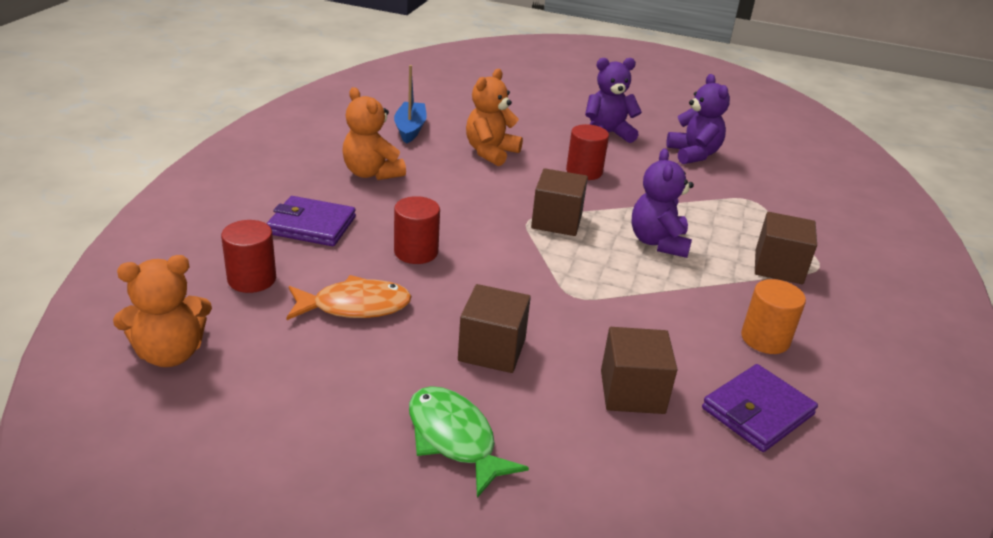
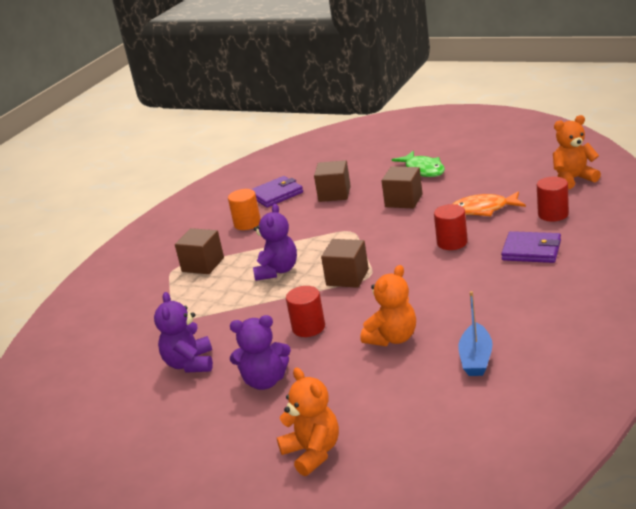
camera: 165 degrees left, 5 degrees down
(371, 173) = (501, 300): orange teddy bear -> orange teddy bear (313, 452)

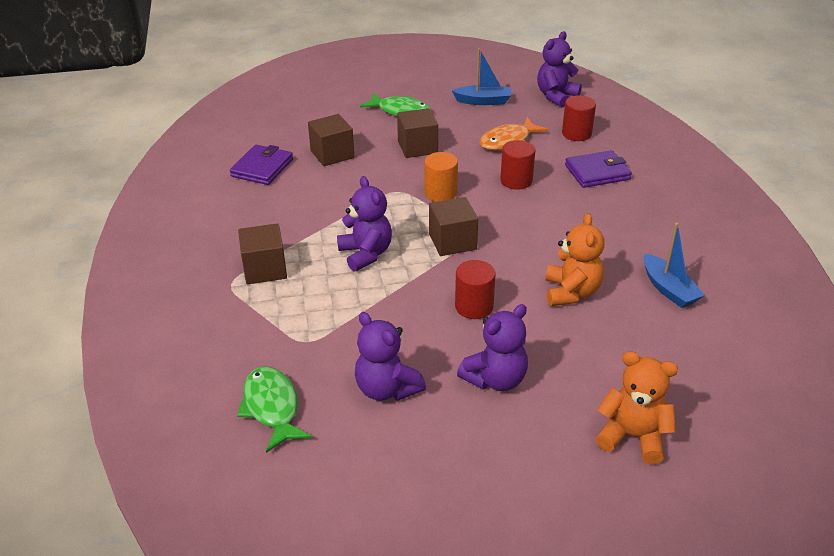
camera: 40 degrees left, 10 degrees up
(114, 352) = (272, 408): none -> green fish
(247, 223) = (265, 208): orange cylinder -> orange cylinder (440, 193)
(501, 173) = (483, 101): none -> blue boat
(573, 179) = (556, 96): orange teddy bear -> purple teddy bear

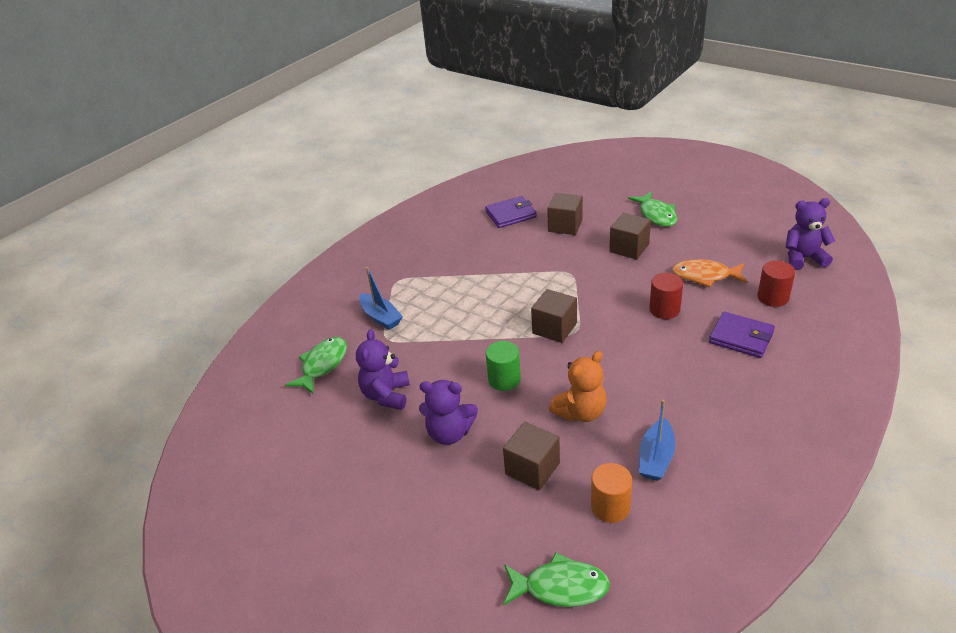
camera: 50 degrees right, 0 degrees up
(265, 269) = (425, 282): brown cube -> brown cube (532, 468)
(366, 254) = (491, 305): purple teddy bear -> none
(440, 193) = (596, 290): orange cylinder -> orange cylinder (610, 507)
(474, 307) = (504, 379): red cylinder -> green cylinder
(483, 101) = (732, 235): blue boat -> blue boat (381, 317)
(632, 436) = (474, 531): orange teddy bear -> none
(747, 424) = (560, 587): none -> green fish

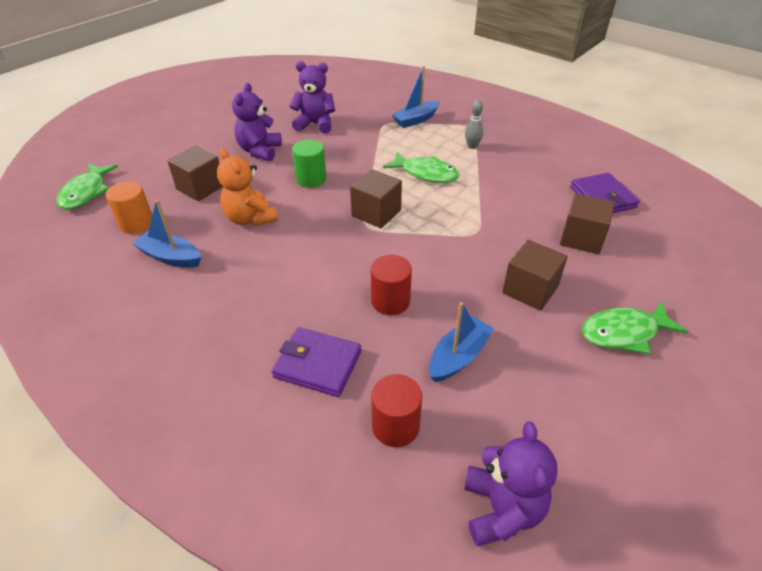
camera: 90 degrees right, 5 degrees up
(322, 365) = (361, 98): green fish -> green fish (426, 173)
(435, 278) = (472, 146): none -> grey bowling pin
(705, 276) = (458, 357): orange fish -> blue boat
(741, 337) = (318, 364): purple wallet -> purple wallet turned 75 degrees clockwise

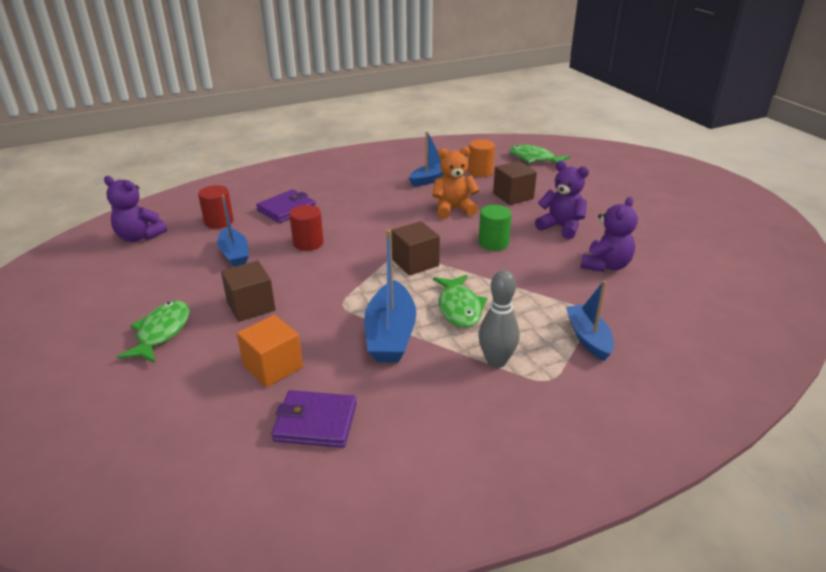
camera: 115 degrees right, 10 degrees down
(426, 173) = (459, 308): green fish -> green fish turned 60 degrees counterclockwise
(472, 146) = (496, 361): grey bowling pin -> grey bowling pin, size x1.59
(488, 195) = (390, 334): none -> blue boat
(581, 238) = (273, 367): brown cube -> orange cube

